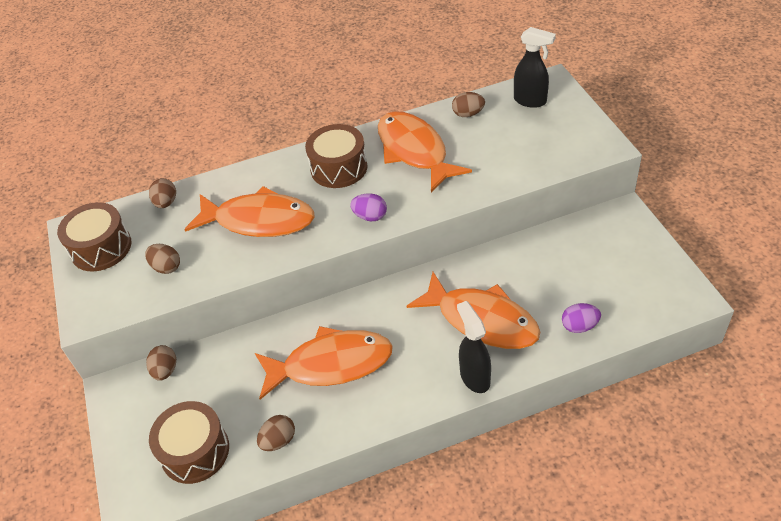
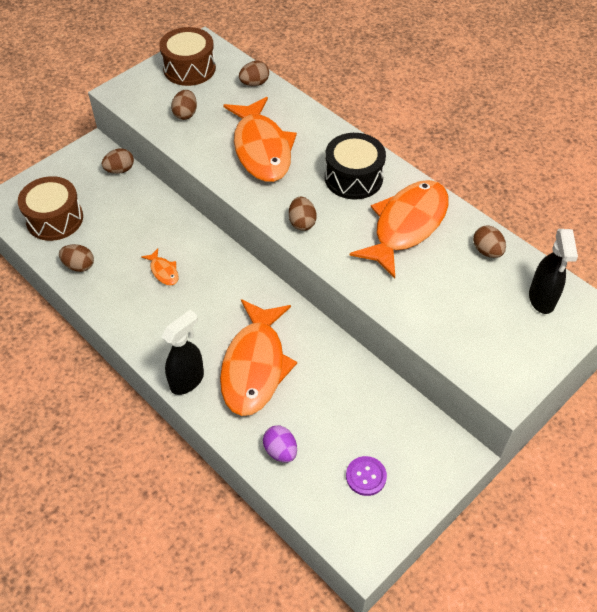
camera: 60 degrees right, 5 degrees up
(331, 364) = (163, 271): orange fish -> orange fish, size x0.40
(339, 168) = (353, 178): brown drum -> black drum
(370, 216) = (302, 223): purple egg -> brown egg
(624, 276) = (366, 476): none -> purple button

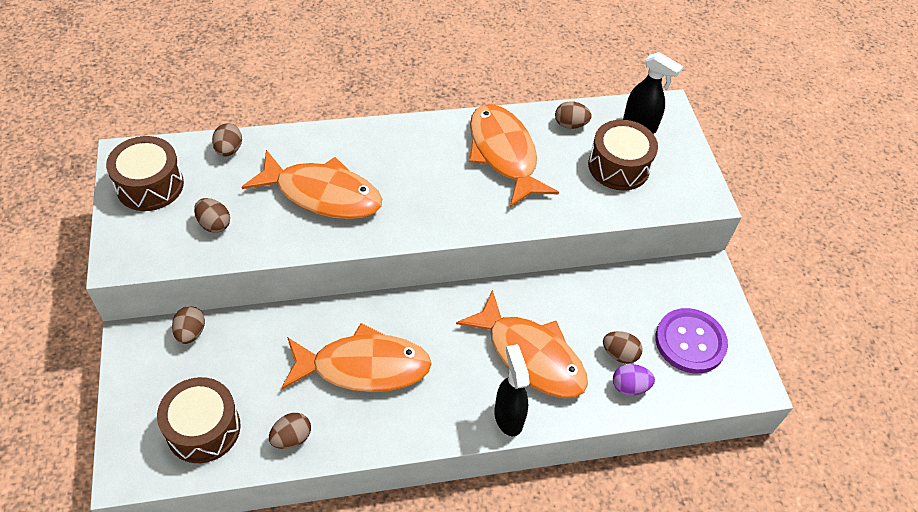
camera: 60 degrees left, 0 degrees up
(163, 271) = (363, 367): orange fish -> orange fish, size x2.47
(302, 223) = (440, 218): brown egg -> brown egg (619, 354)
(353, 178) = (419, 154): black drum -> none
(366, 476) = (690, 342): purple button -> purple button, size x1.85
(474, 307) = (618, 166): none -> brown drum

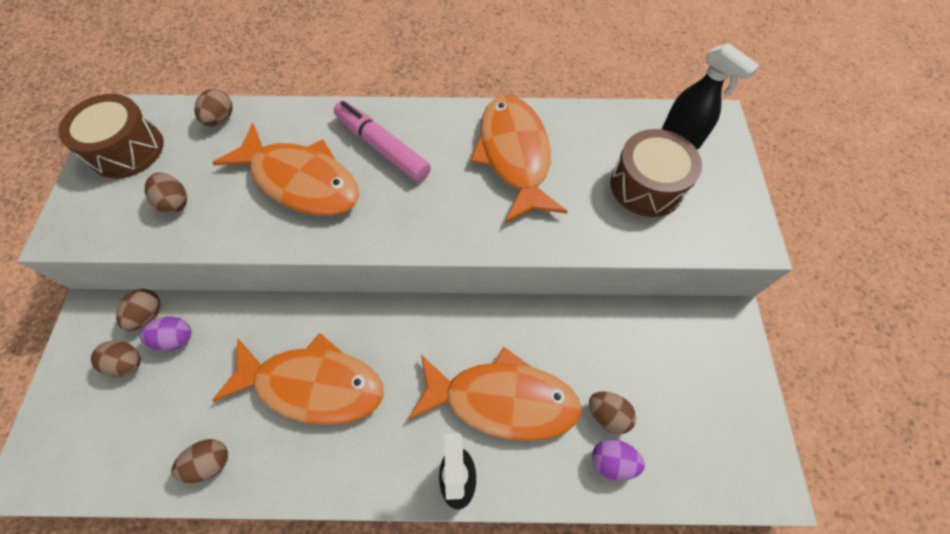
camera: 15 degrees right, 10 degrees up
(203, 429) = (122, 434): brown drum -> none
(224, 348) = (176, 339): none -> purple egg
(387, 159) = (382, 148): none -> pink marker
(530, 355) = (502, 399): orange fish -> orange fish turned 45 degrees counterclockwise
(570, 124) = (599, 129): brown egg -> brown egg (128, 363)
(690, 342) = (696, 411): purple button -> none

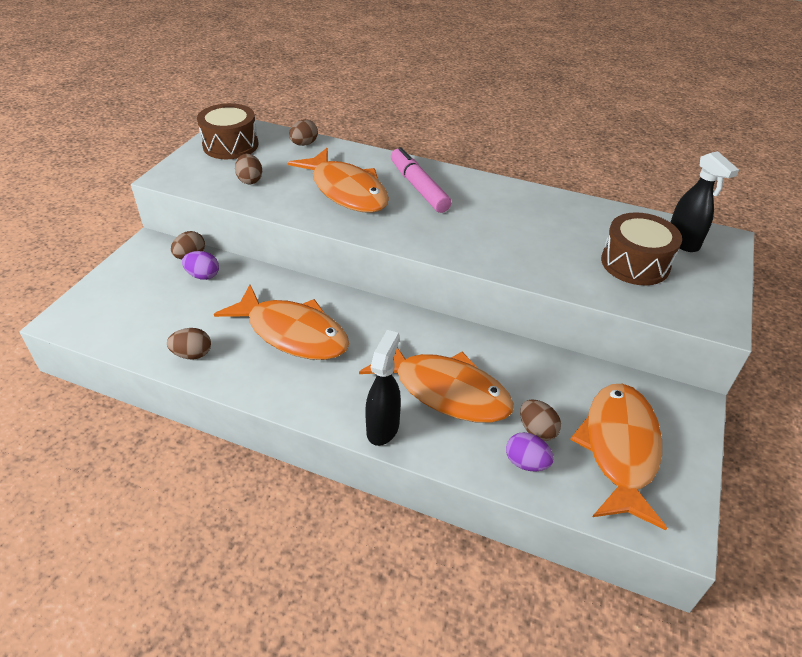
camera: 20 degrees right, 20 degrees down
(128, 363) = (162, 279): brown egg -> none
(515, 156) = (525, 218): orange fish -> orange fish (619, 449)

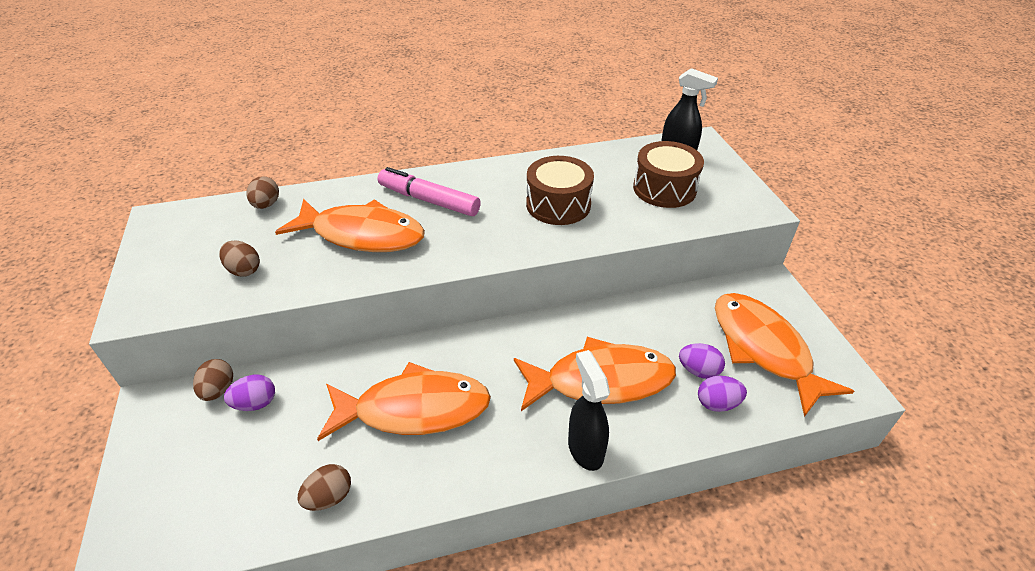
camera: 35 degrees left, 0 degrees up
(230, 145) = (179, 241): brown drum -> brown drum (558, 205)
(537, 430) = (698, 371): brown egg -> purple egg

